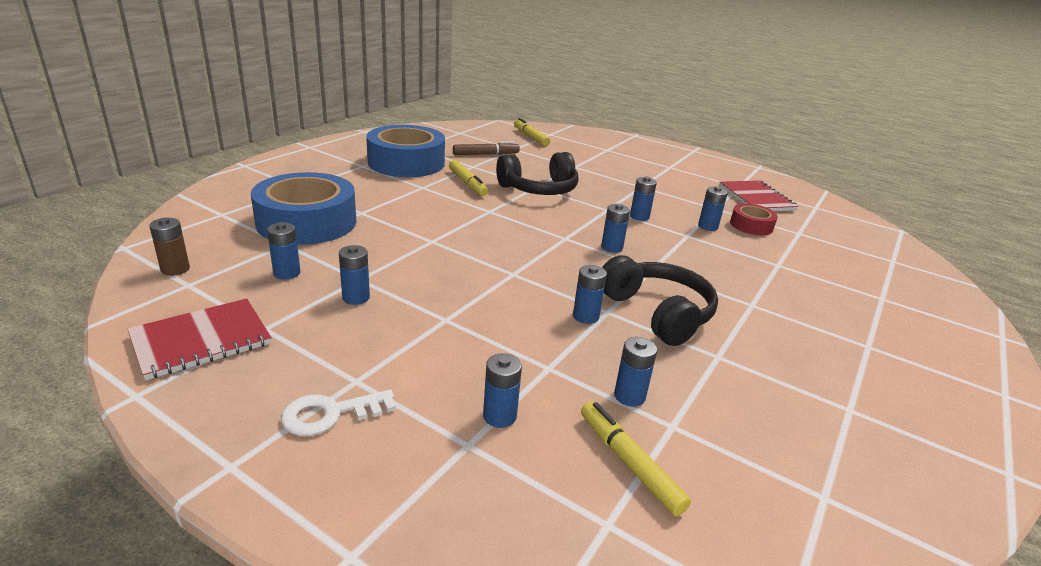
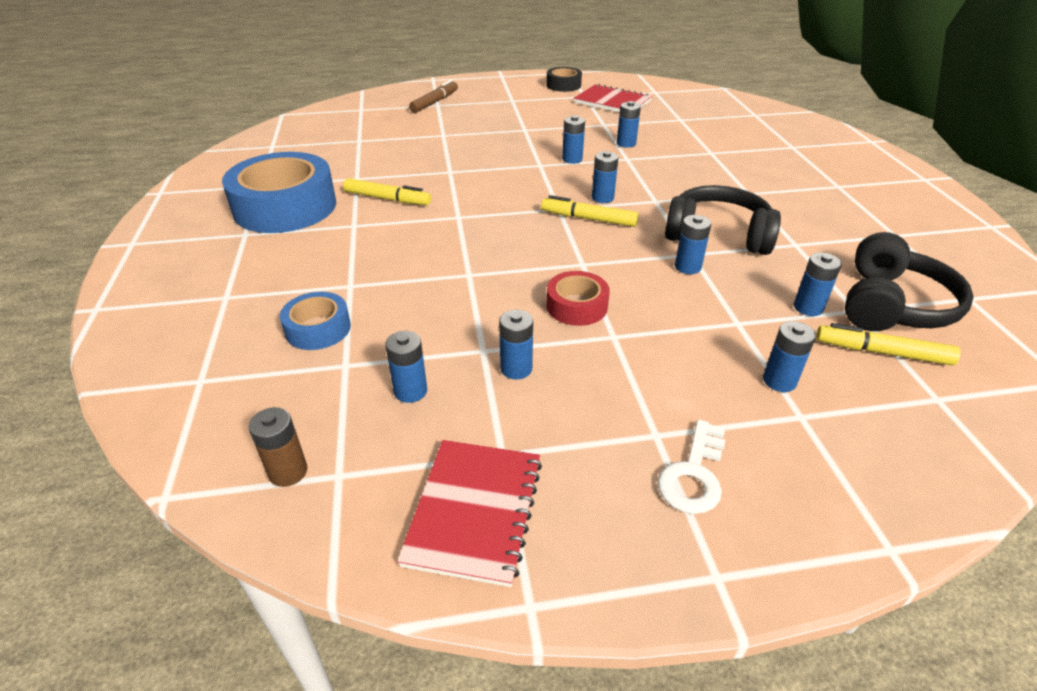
camera: 40 degrees left, 10 degrees up
(307, 222) = (318, 329): blue tape -> blue tape, size x0.49
(486, 154) = (345, 159): brown marker -> brown marker (435, 102)
(530, 137) = (350, 120): yellow marker -> yellow marker (588, 219)
(539, 189) = (457, 173): black headphones -> black headphones (892, 305)
(734, 173) = (563, 85): none -> black tape
(751, 225) = (647, 128): red tape -> red tape (576, 306)

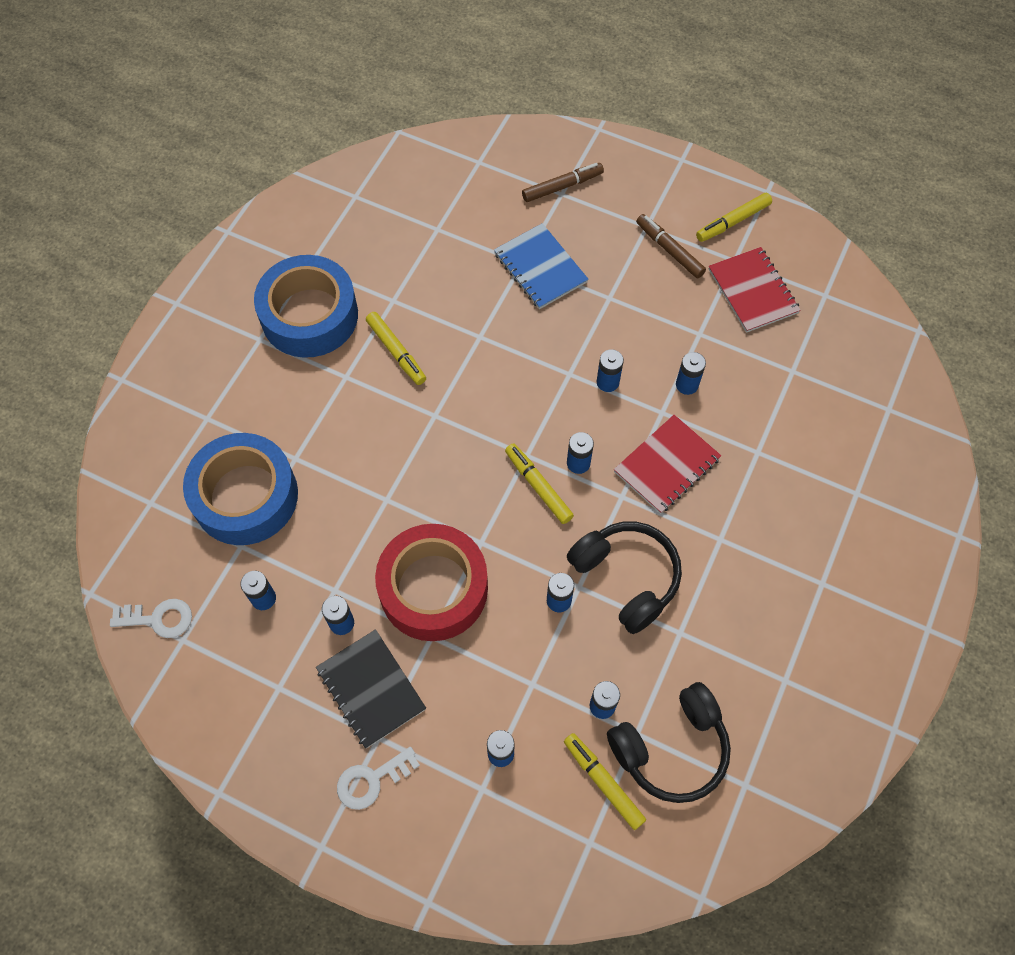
camera: 35 degrees right, 25 degrees up
(288, 472) = (158, 618): brown battery -> white key
(318, 329) = (245, 496): blue tape -> blue tape, size x2.02
(459, 133) = (540, 268): none -> blue notebook
(475, 511) = (234, 717): red notebook -> red notebook (667, 465)
(539, 103) = (669, 250): none -> brown marker
(563, 85) = (732, 221): black tape -> yellow marker
(576, 306) = (433, 588): red tape -> red tape, size x2.02
(603, 401) = (371, 689): none -> black notebook

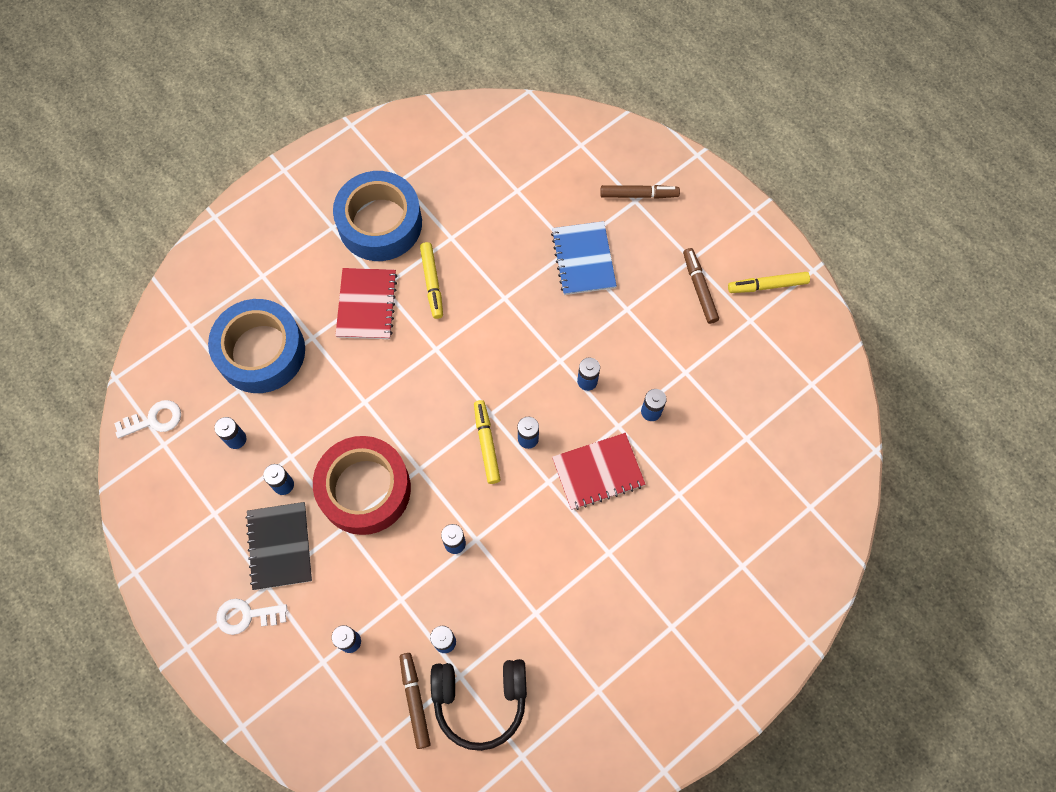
camera: 25 degrees right, 5 degrees up
(158, 618) = (154, 420): white key -> white key turned 45 degrees counterclockwise
(603, 782) = (415, 700): yellow marker -> brown marker
(626, 577) = (517, 549): black headphones -> none
(753, 291) = (751, 354): red notebook -> red notebook (367, 305)

